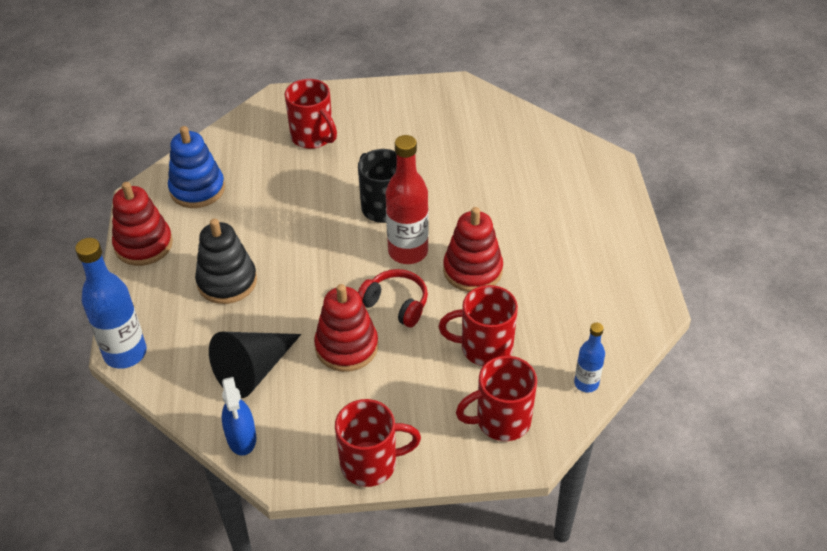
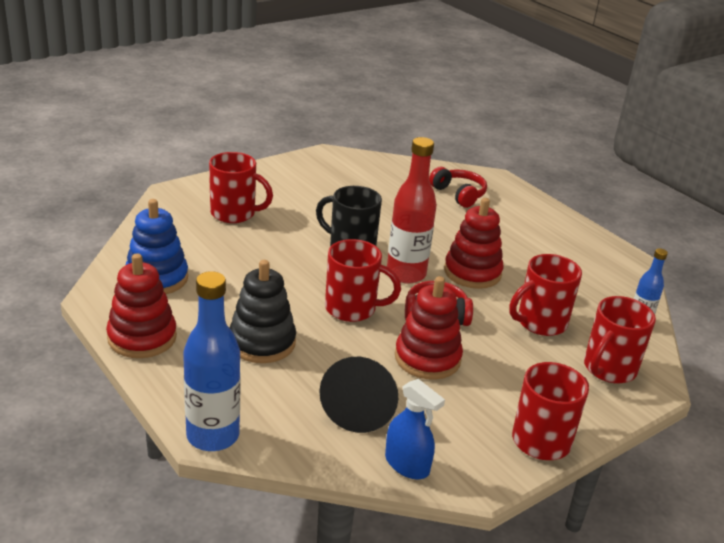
camera: 35 degrees left, 15 degrees down
(328, 273) = (352, 309): none -> red mug
(547, 172) = (458, 194): none -> red headphones

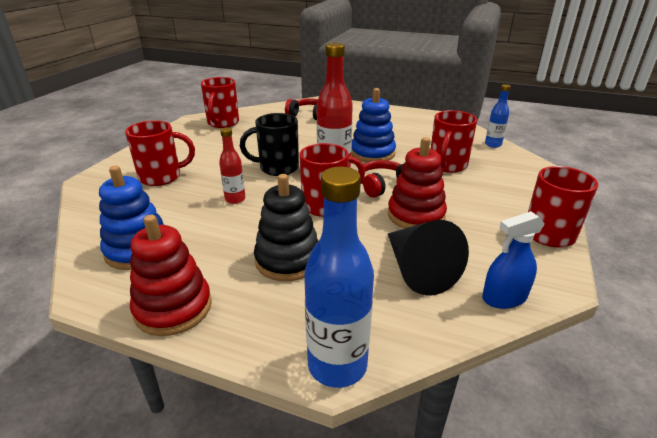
camera: 30 degrees left, 0 degrees up
(276, 265) = (235, 199): none -> red bottle
(407, 464) = (504, 298): blue spray bottle -> blue spray bottle turned 150 degrees clockwise
(472, 272) = (372, 153): red stacking toy -> blue stacking toy
(608, 369) = (516, 175): red mug -> red mug (223, 123)

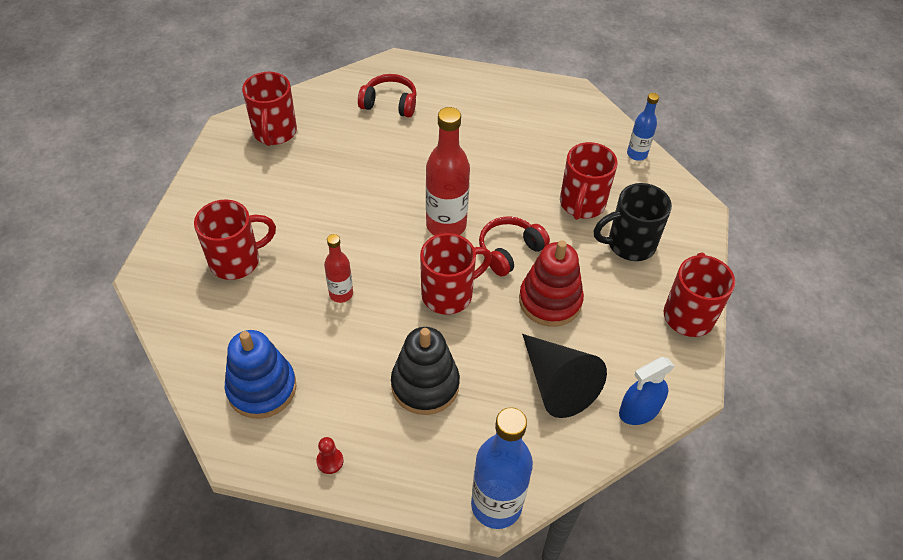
camera: 10 degrees left, 20 degrees up
(173, 308) = (330, 461): red stacking toy -> red pawn
(277, 168) = (376, 229): black mug -> black mug (629, 244)
(372, 153) = (489, 186): blue stacking toy -> none

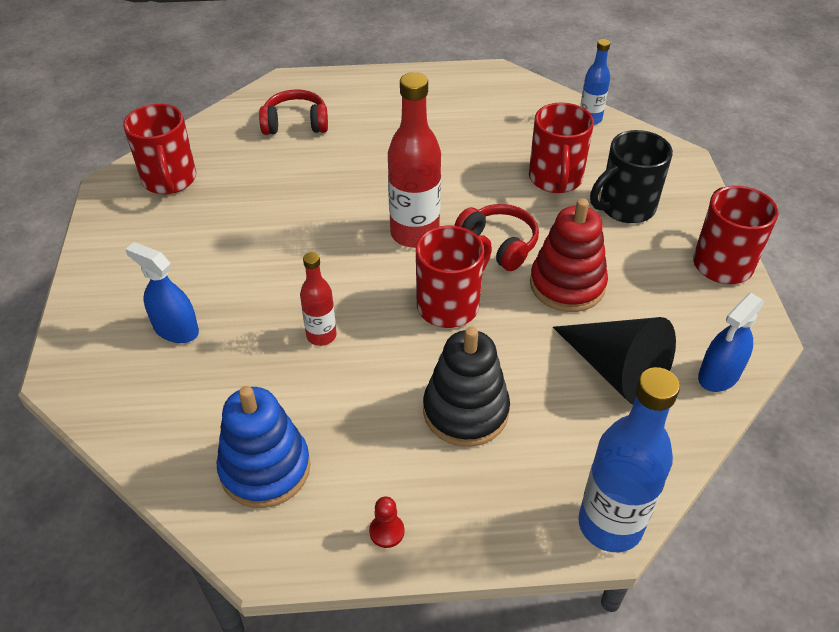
camera: 15 degrees left, 5 degrees down
(237, 260) = (176, 329): red mug -> blue spray bottle
(510, 251) = (499, 244): red headphones -> red headphones turned 105 degrees clockwise

